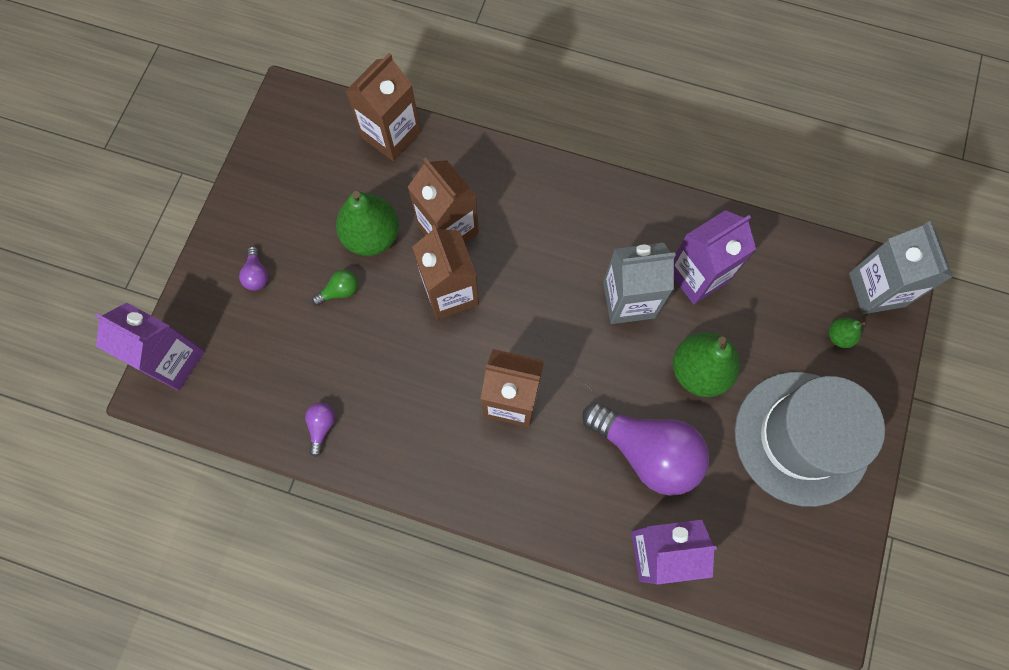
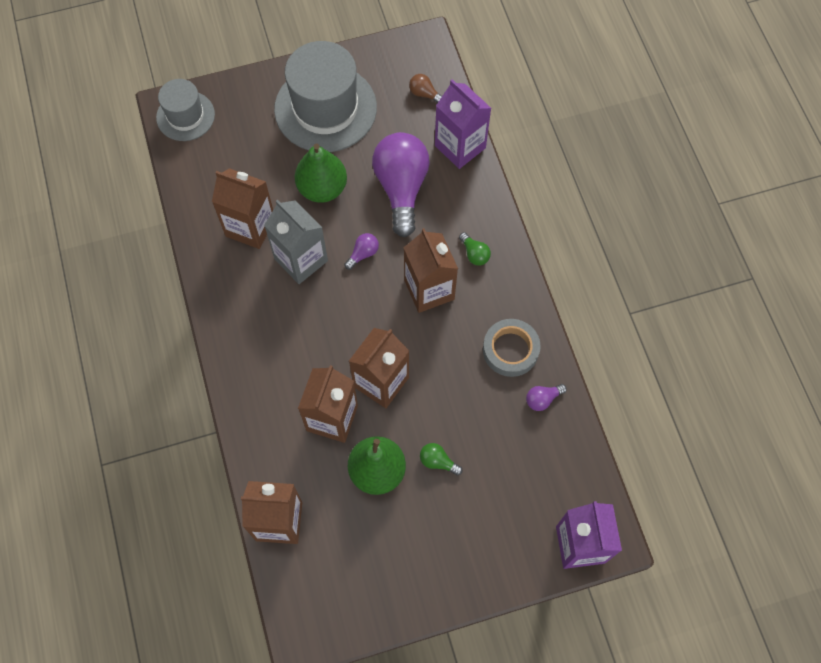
camera: 125 degrees left, 5 degrees down
(257, 275) = (471, 535): purple light bulb -> purple light bulb (363, 254)
(392, 433) = (510, 350): none -> grey tape
(518, 473) = (474, 254): none -> green light bulb
(697, 275) = (250, 227): purple carton -> brown carton
(756, 562) = (424, 94): none -> brown light bulb
(839, 336) = (237, 121): green pear -> none
(876, 289) = (185, 116): grey carton -> grey hat

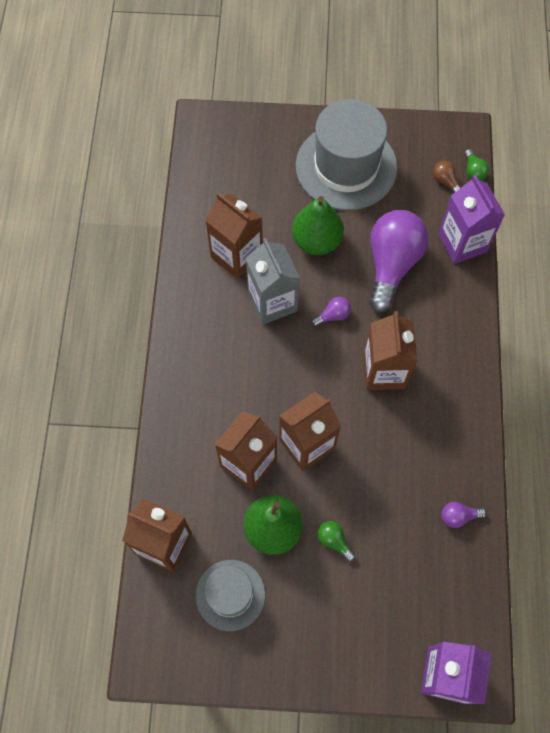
camera: 20 degrees right, 0 degrees up
(185, 116) = (214, 134): grey hat -> grey hat (230, 595)
(474, 254) = (440, 351): green light bulb -> green light bulb (473, 171)
(510, 350) = (443, 456): grey tape -> none

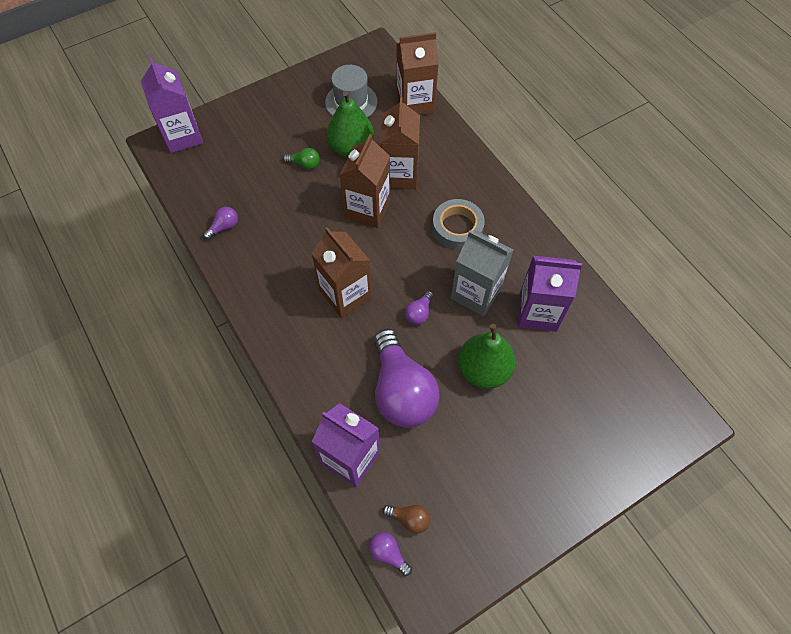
camera: 145 degrees right, 5 degrees down
(236, 256) = (537, 312): brown carton -> purple carton
(239, 370) = (457, 227): none -> grey tape
(346, 166) = (517, 467): grey hat -> none
(473, 171) = (388, 553): green light bulb -> purple light bulb

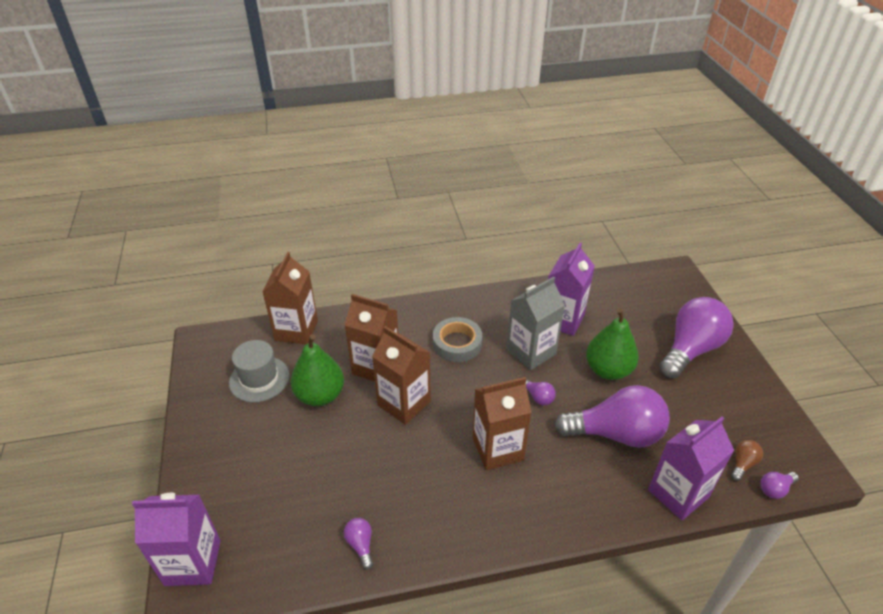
camera: 70 degrees left, 20 degrees down
(305, 164) = (316, 441): green light bulb -> none
(555, 451) = (690, 349): none -> purple light bulb

